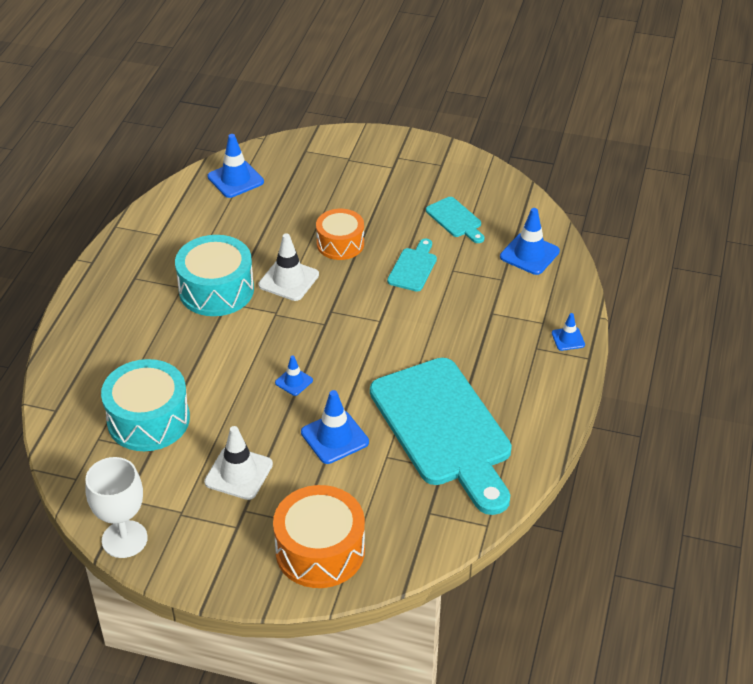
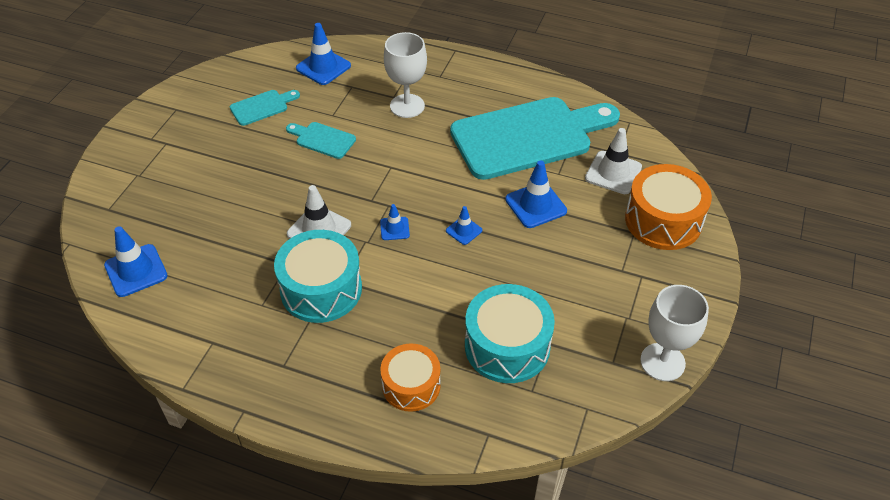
camera: 85 degrees left, 5 degrees up
(238, 473) = (578, 274): white traffic cone -> white traffic cone (613, 173)
(340, 244) = (274, 188): orange drum -> orange drum (411, 385)
(478, 325) = (407, 106): none -> white goblet
(568, 339) = (432, 58): blue traffic cone -> blue traffic cone (394, 228)

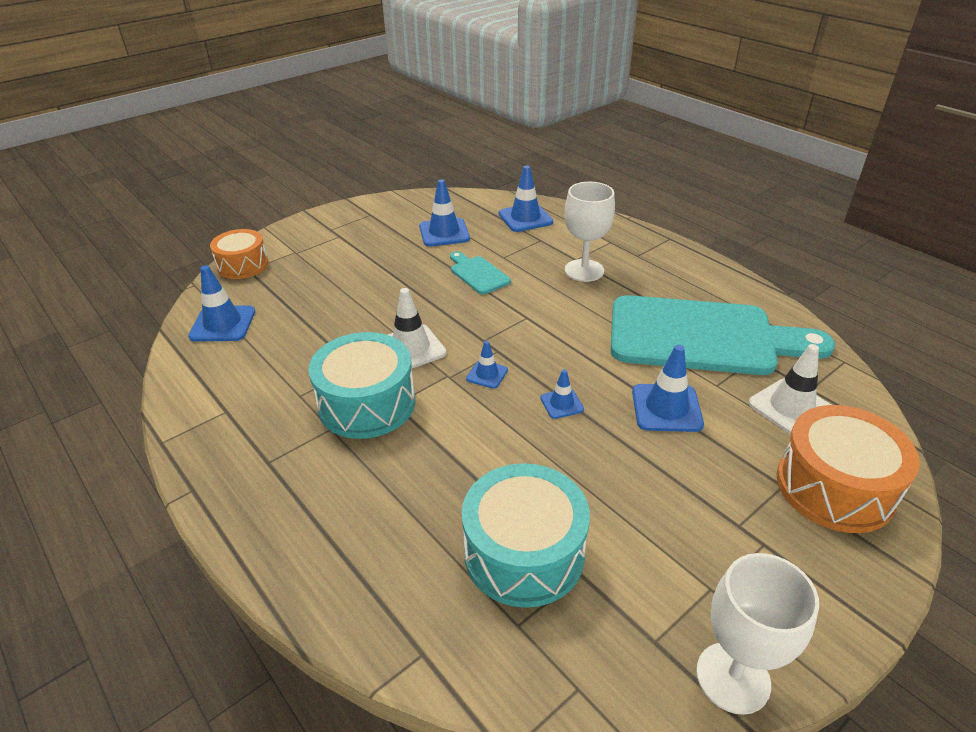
camera: 30 degrees right, 10 degrees down
(262, 107) = (444, 233): turquoise cutting board -> blue traffic cone
(411, 385) = (377, 546): orange drum -> orange drum (243, 265)

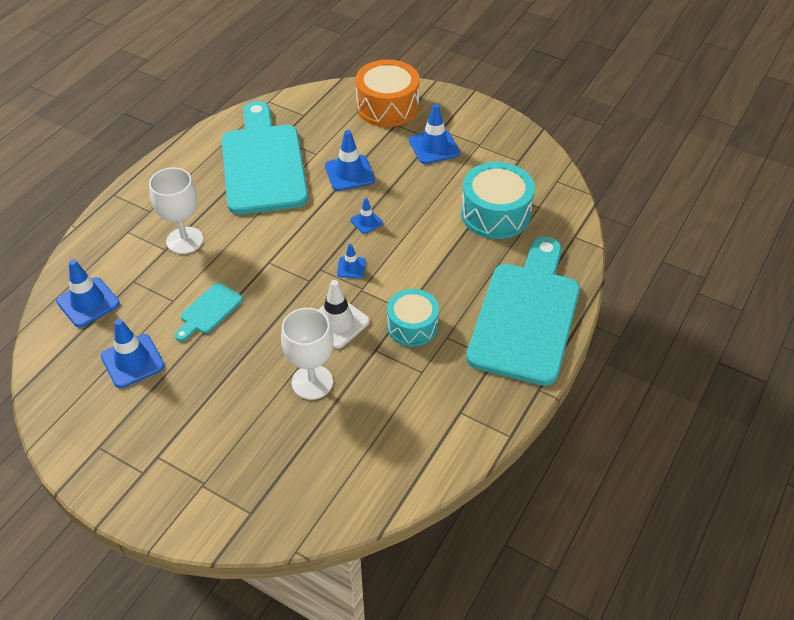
camera: 110 degrees left, 10 degrees up
(223, 324) = (353, 480): blue traffic cone -> blue traffic cone (434, 147)
(243, 265) = (243, 523): orange drum -> none
(306, 519) = (526, 316): none -> turquoise cutting board
(367, 403) = (412, 326): turquoise drum -> turquoise drum, size x0.66
(733, 677) = (521, 136): white goblet -> white goblet (312, 382)
(791, 408) = (326, 122): white traffic cone -> none

